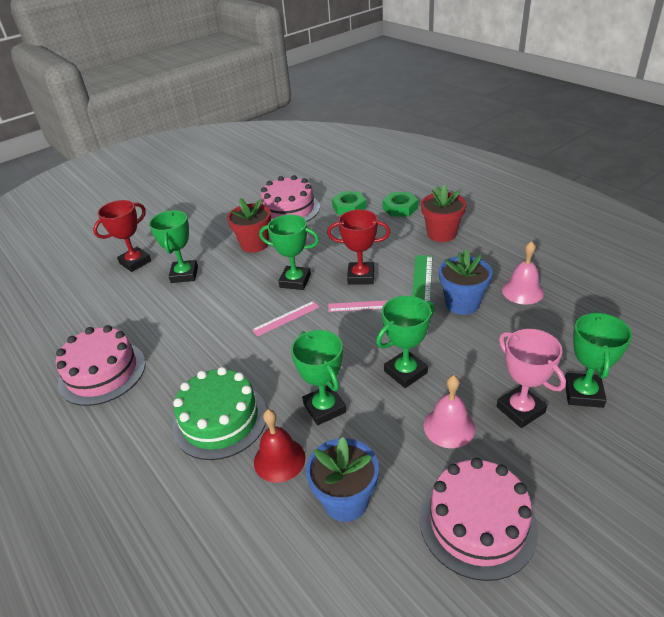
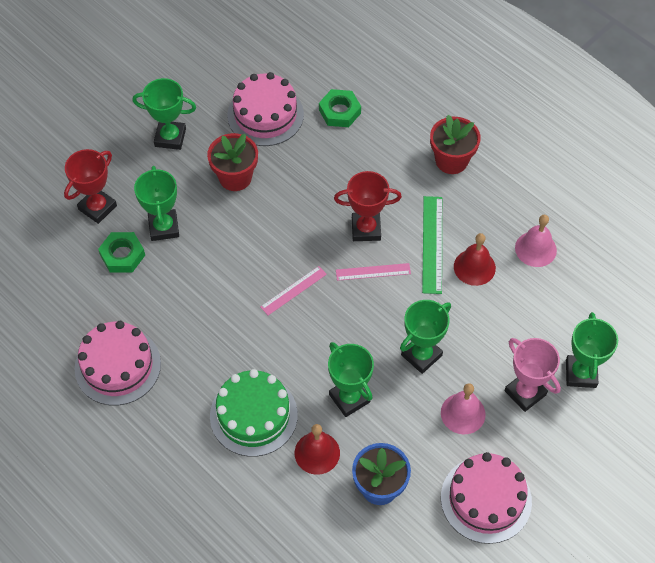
camera: 10 degrees left, 20 degrees up
(295, 281) = (294, 236): green trophy -> green trophy (170, 137)
(400, 208) = (401, 114): green nut -> green nut (122, 255)
(462, 303) = (474, 267): blue flower pot -> red bell

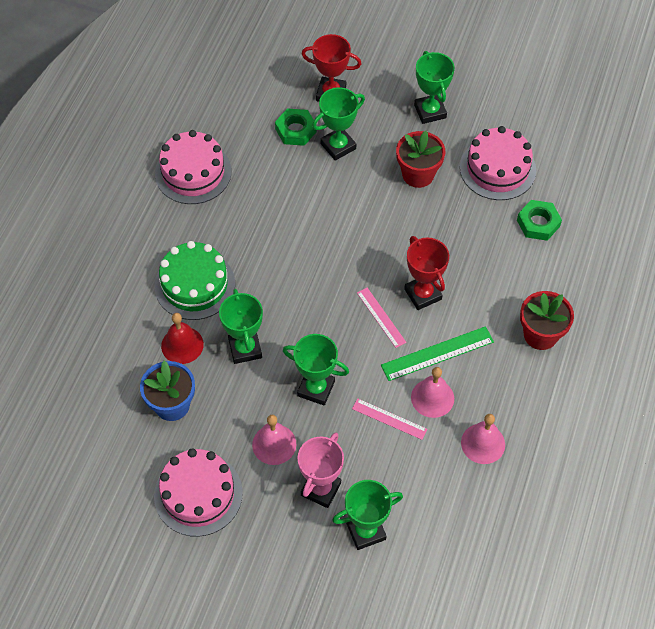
camera: 65 degrees right, 0 degrees up
(293, 290) = (328, 264): pink ruler -> pink ruler (389, 419)
(349, 398) = (245, 349): green trophy -> green trophy turned 45 degrees counterclockwise
(474, 267) = (432, 398): red bell -> pink bell

